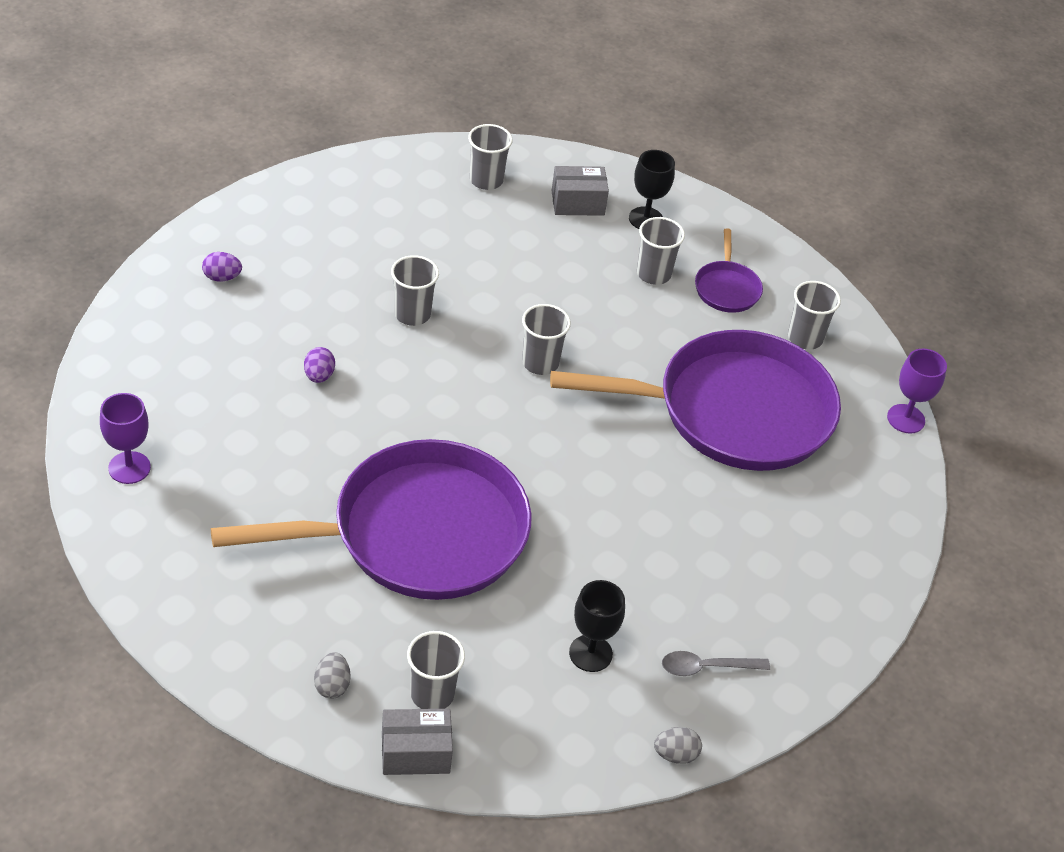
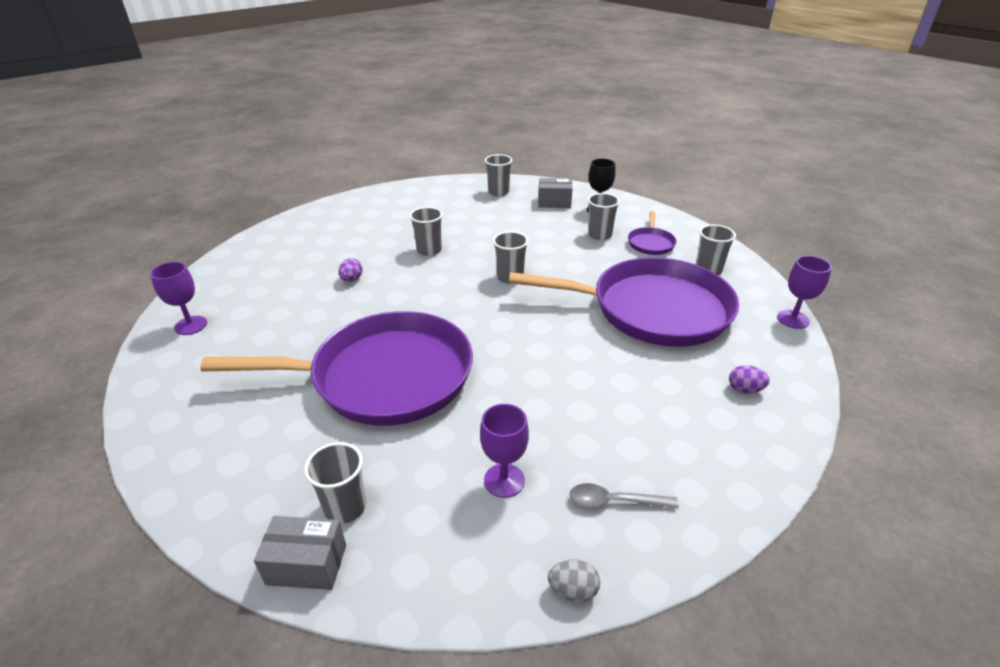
camera: 15 degrees right, 10 degrees down
(222, 277) = (314, 230): purple egg -> purple egg (744, 389)
(332, 685) = (258, 492): grey egg -> none
(590, 653) = (504, 480): black goblet -> purple goblet

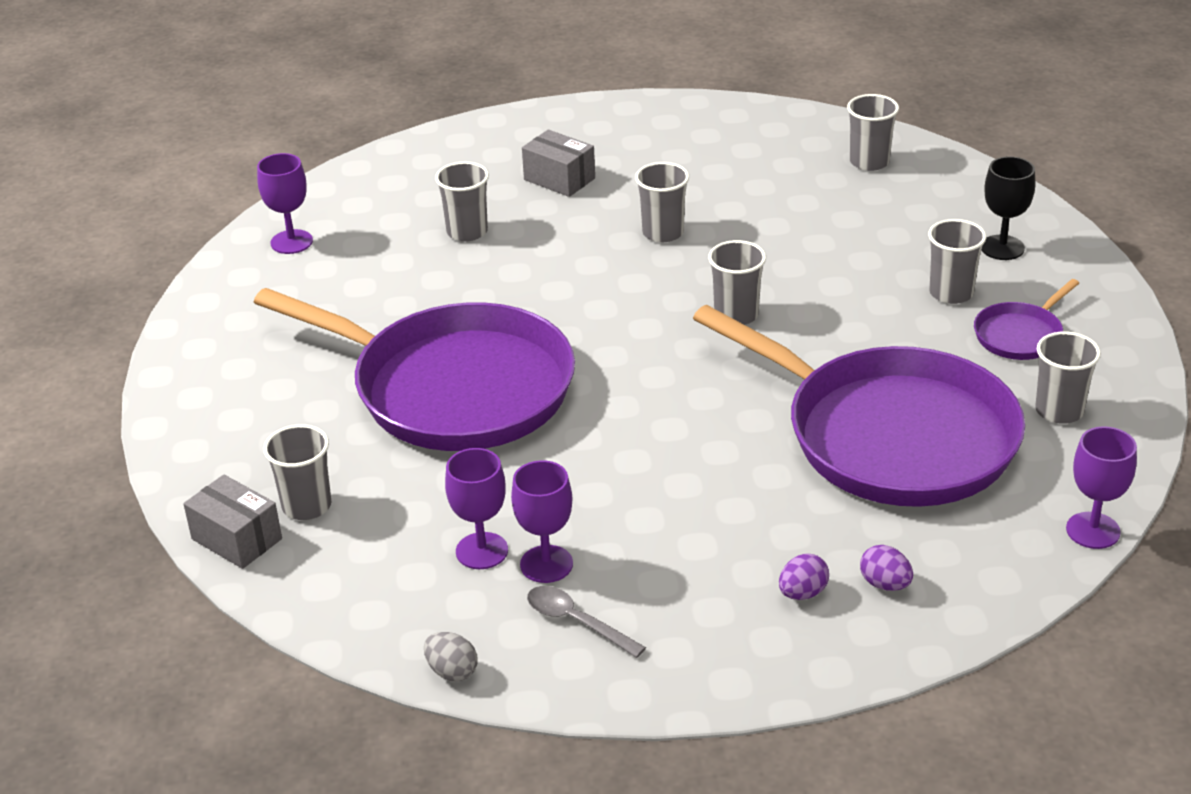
camera: 35 degrees right, 0 degrees up
(311, 283) = (467, 232): none -> grey cup
(352, 279) = (521, 243): purple egg -> purple egg (802, 593)
(554, 202) = (943, 210): grey box -> grey box (559, 179)
(554, 469) = (546, 564): none -> purple goblet

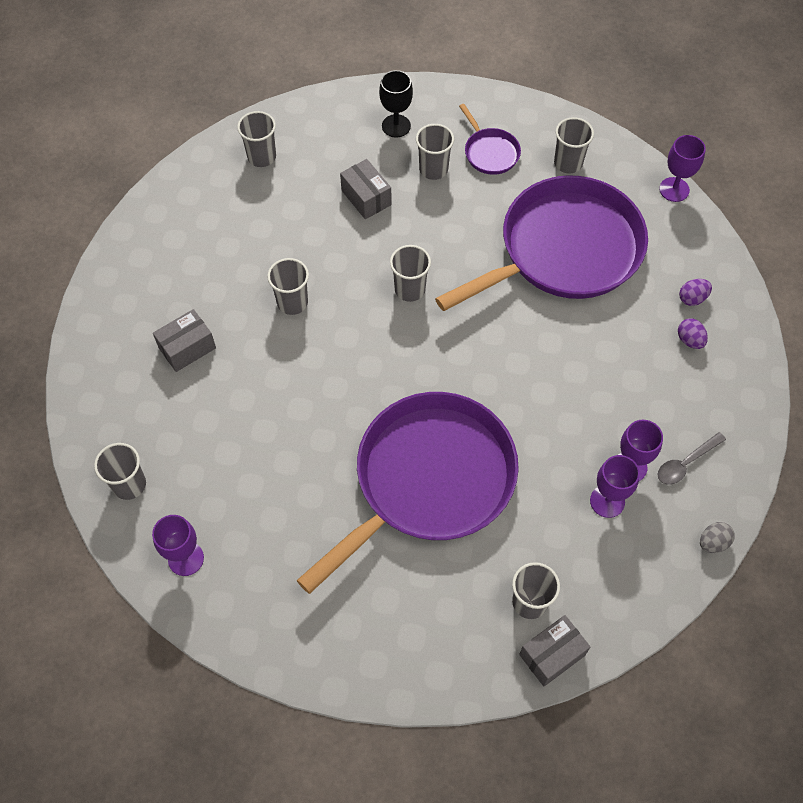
camera: 75 degrees left, 25 degrees up
(467, 232) = (231, 428): grey cup -> grey cup (129, 484)
(861, 250) = (366, 198): none -> grey box

